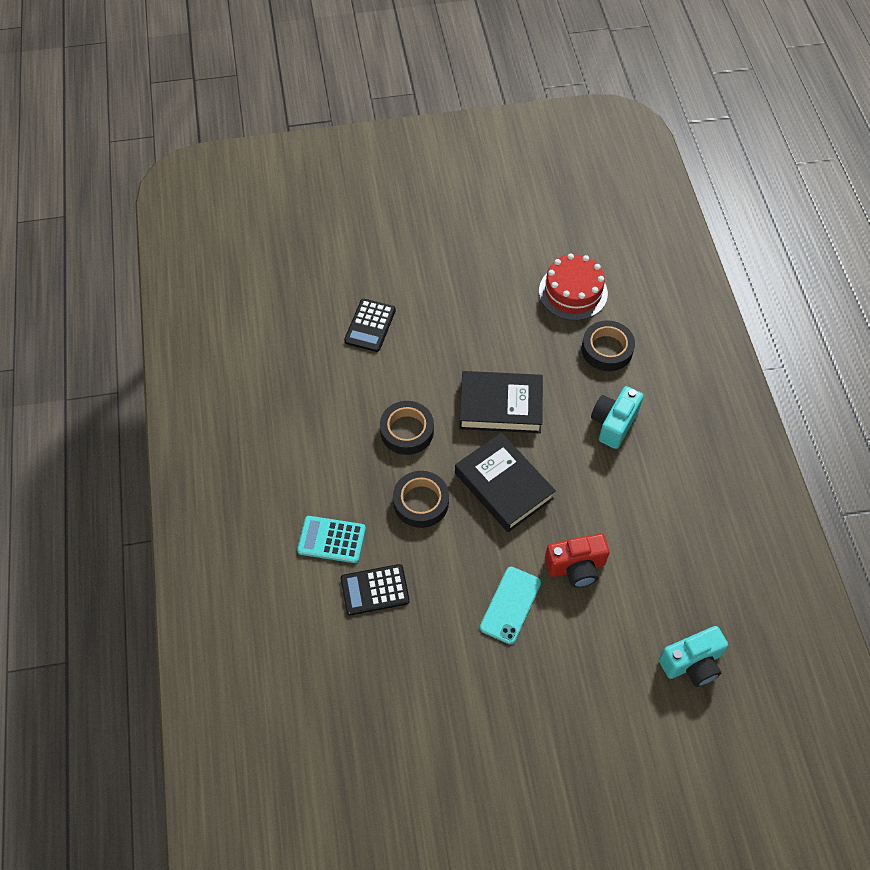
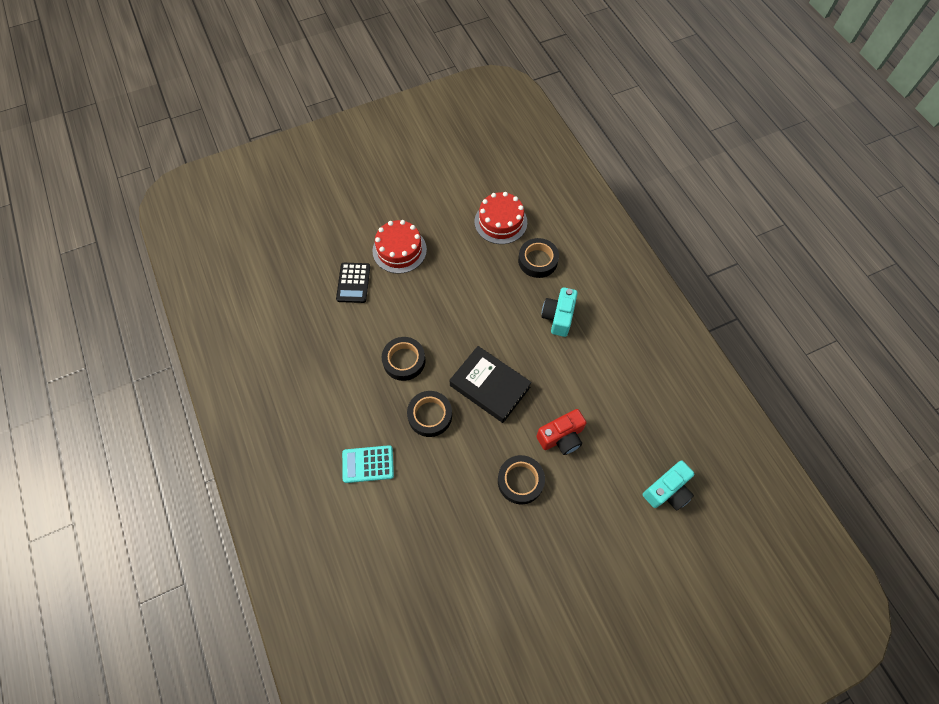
camera: 15 degrees left, 5 degrees up
(375, 590) = (412, 496): black calculator -> none
(436, 299) = (399, 250): none -> red cake
(500, 406) = (470, 323): black book -> none
(510, 605) = (520, 481): turquoise phone -> black tape

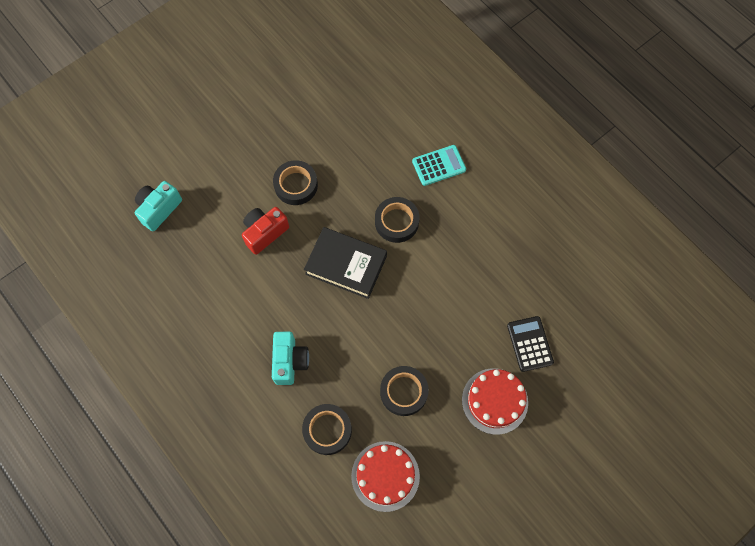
camera: 165 degrees right, 5 degrees up
(404, 361) = (441, 269): black tape -> black tape (404, 392)

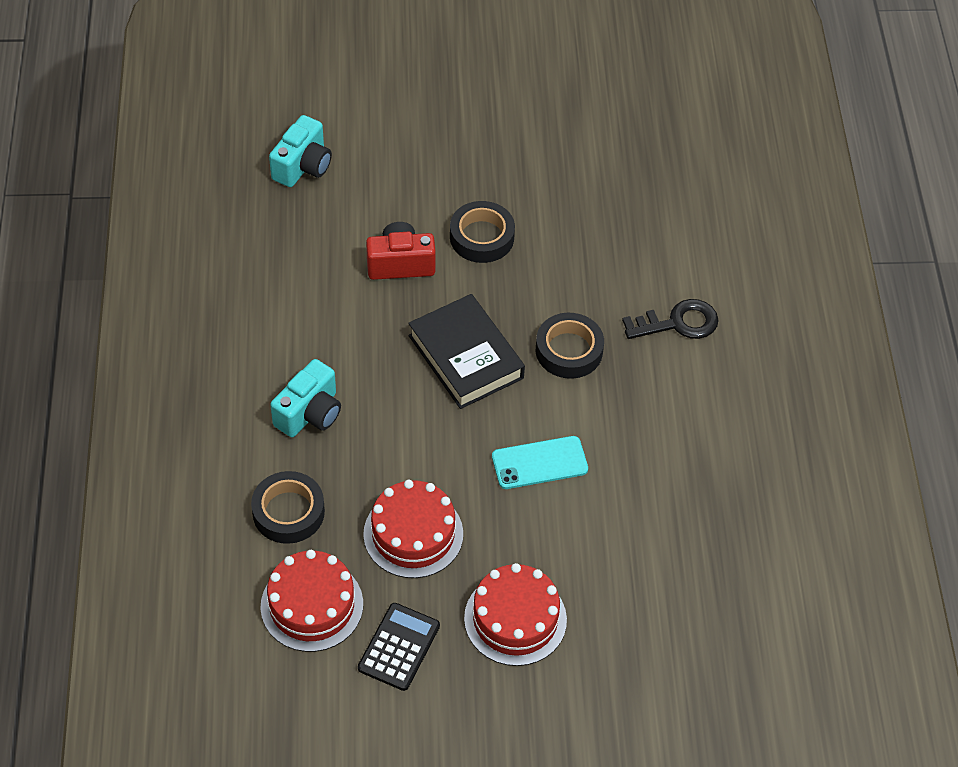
camera: 35 degrees right, 15 degrees down
(159, 209) = (303, 166): turquoise camera -> turquoise camera turned 135 degrees clockwise
(404, 392) = (413, 534): black tape -> red cake
(434, 300) = (539, 463): none -> turquoise phone
(439, 165) = (678, 323): turquoise calculator -> black key
(529, 344) = (616, 588): black calculator -> black calculator (399, 647)

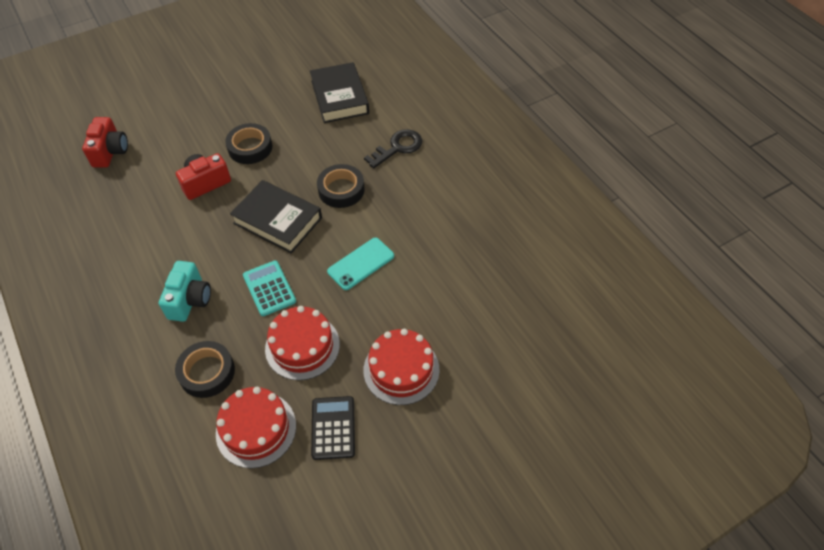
camera: 25 degrees left, 0 degrees up
(303, 166) = (110, 152): turquoise camera -> red camera
(410, 442) = (269, 288): none -> turquoise calculator
(640, 212) = (339, 97): none -> black book

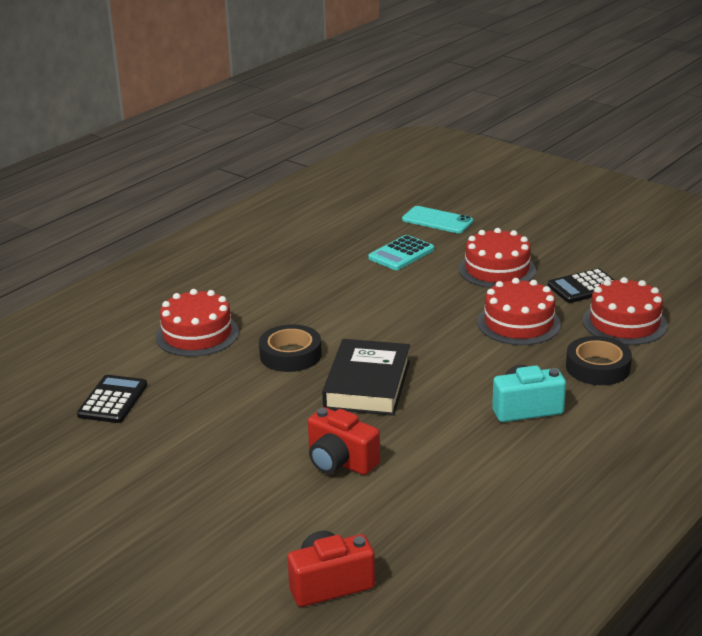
camera: 110 degrees left, 25 degrees down
(250, 147) = (251, 445): black tape -> none
(269, 288) = (467, 361): turquoise calculator -> turquoise calculator (401, 254)
(339, 97) = (112, 400): black book -> black calculator
(361, 264) = (392, 316): turquoise phone -> turquoise phone (437, 220)
(397, 148) = (197, 334): black key -> red cake

